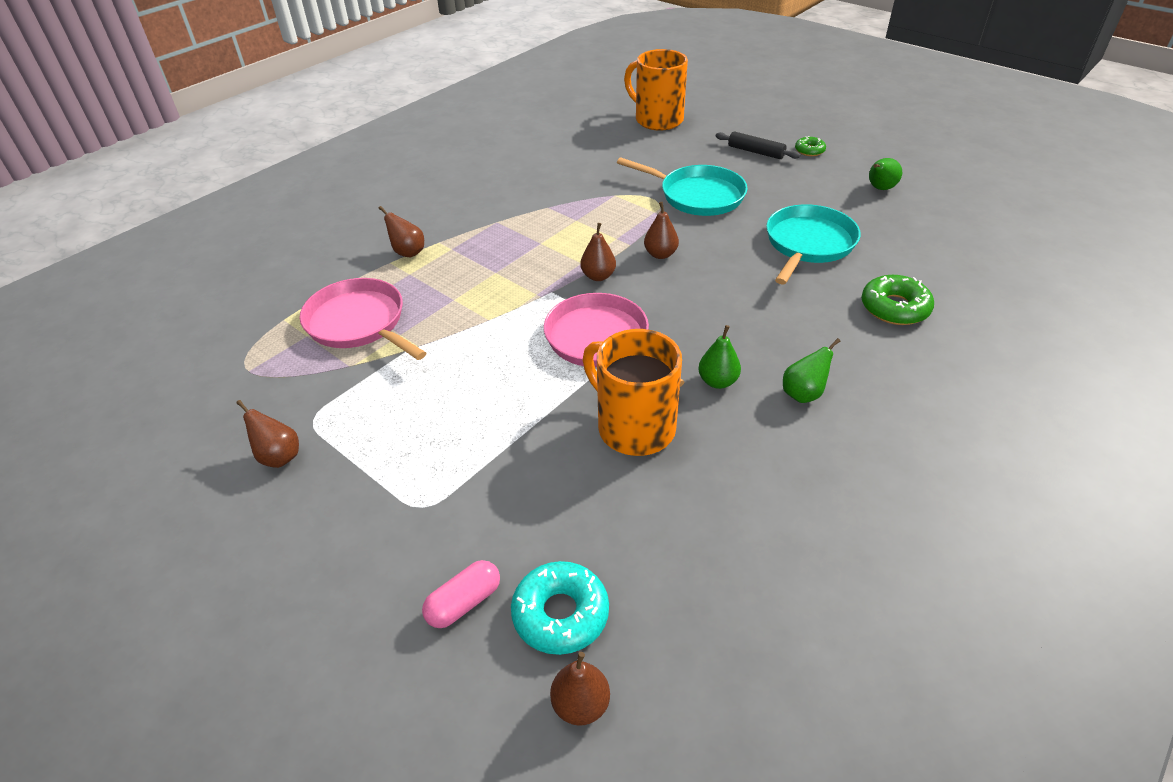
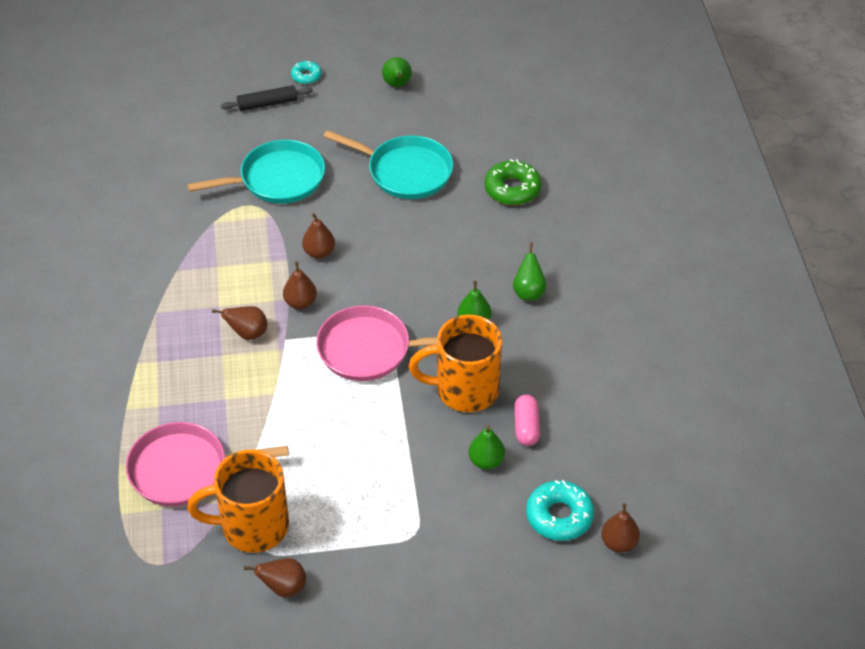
camera: 50 degrees left, 5 degrees up
(408, 252) = (126, 390): brown pear -> brown pear (247, 334)
(464, 602) = (508, 555): pink capsule -> pink capsule (526, 427)
(567, 500) = (486, 461): none -> green pear
(657, 120) = (141, 117): orange mug -> orange mug (252, 526)
(808, 244) = (406, 172): turquoise pan -> turquoise pan turned 135 degrees clockwise
(809, 150) = (306, 76): green donut -> turquoise donut

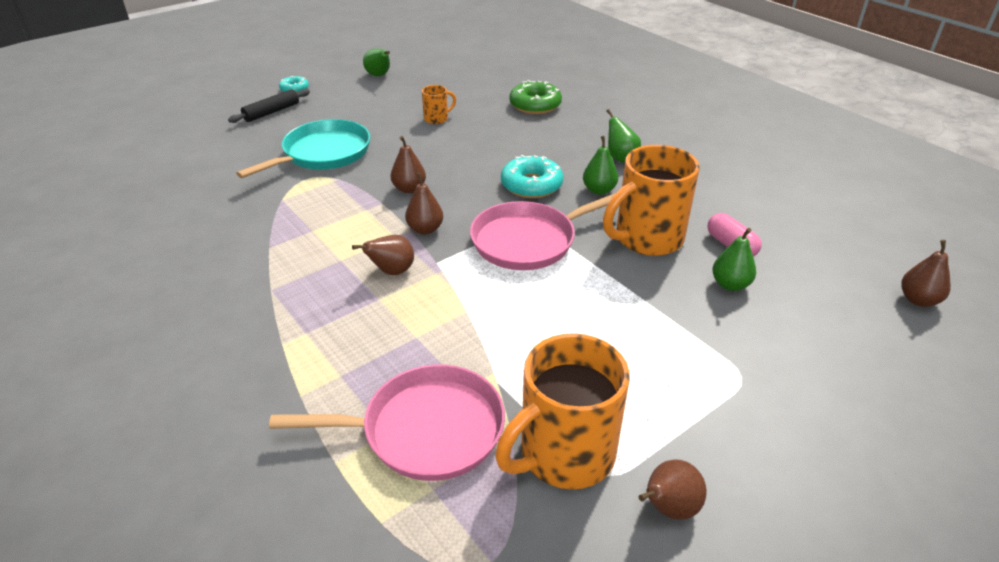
camera: 30 degrees left, 10 degrees down
(184, 470) = (426, 430): pink pan -> pink pan turned 150 degrees counterclockwise
(406, 172) = (437, 118): turquoise pan -> orange mug
(559, 516) = (845, 301): turquoise donut -> turquoise donut (531, 185)

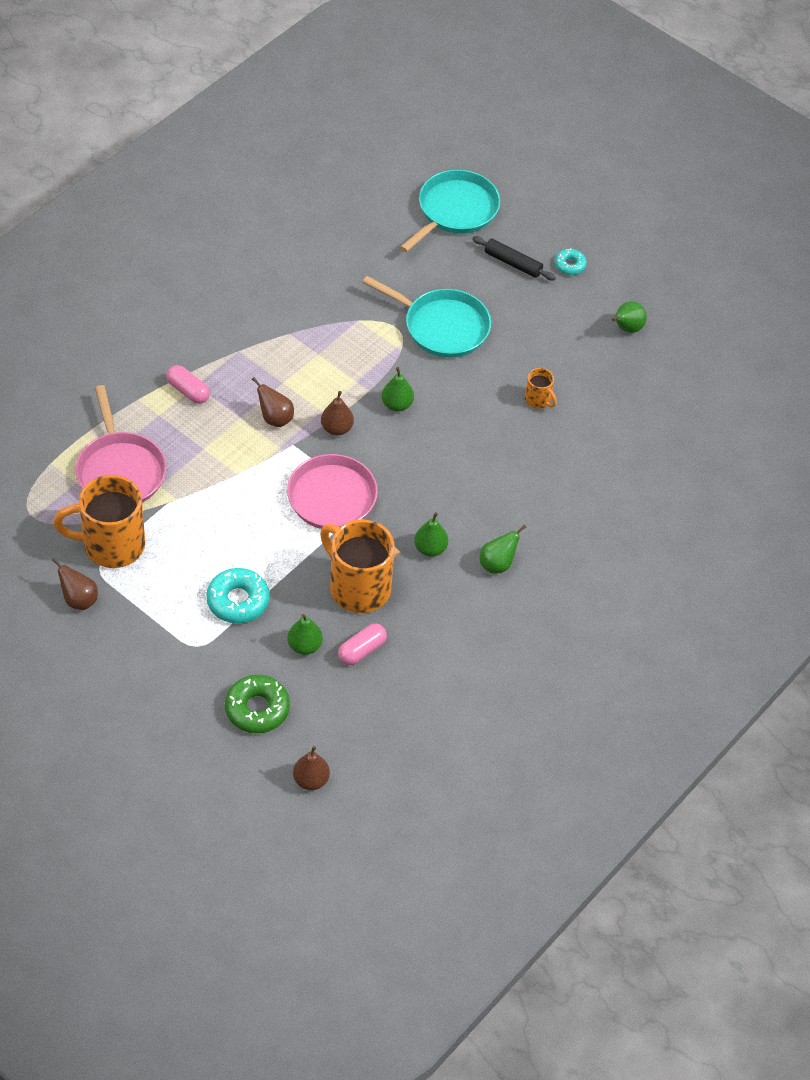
camera: 75 degrees right, 15 degrees up
(183, 131) = (455, 211): none -> turquoise pan
(312, 342) = (188, 391): none -> pink capsule
(409, 189) = (397, 404): brown pear -> green pear
(531, 185) = (426, 495): turquoise donut -> turquoise donut (238, 601)
(535, 105) = (596, 481): green donut -> green donut (257, 709)
(564, 454) = (111, 545): orange mug -> orange mug turned 45 degrees counterclockwise

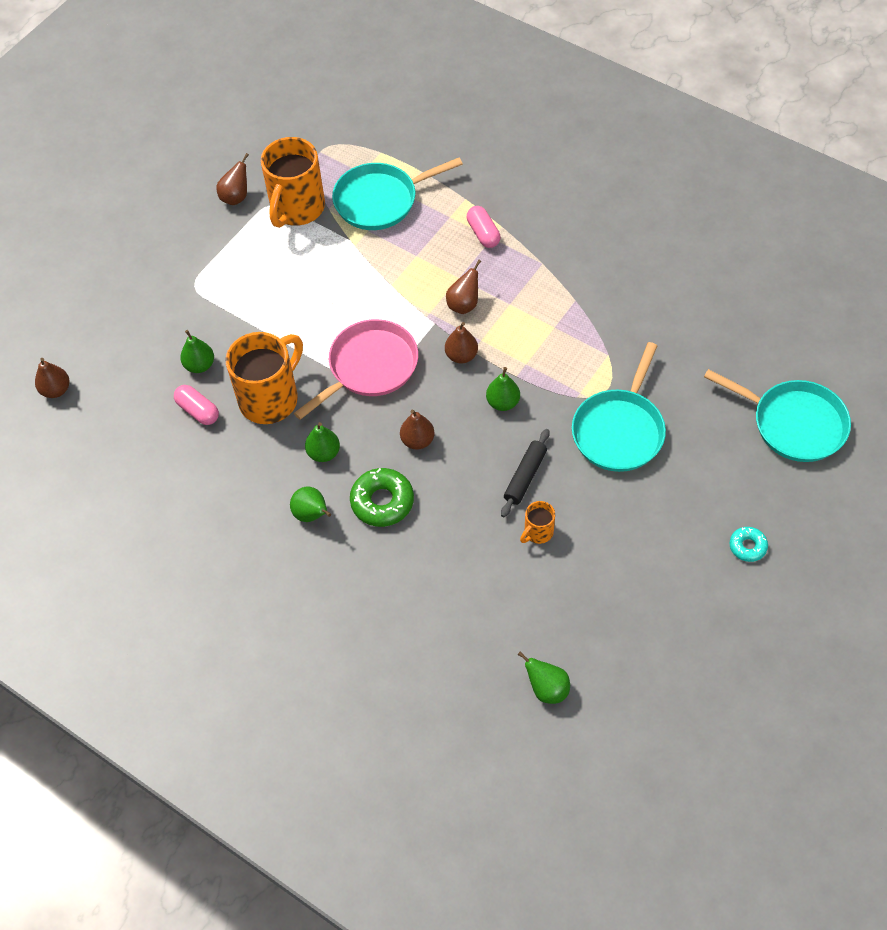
camera: 90 degrees right, 5 degrees up
(111, 545) = (297, 208): orange mug -> orange mug turned 150 degrees counterclockwise
(120, 471) = (380, 200): pink pan -> turquoise pan
(188, 391) = (483, 233): pink capsule -> pink capsule turned 60 degrees counterclockwise
(238, 601) = (245, 308): turquoise donut -> none
(257, 709) = (129, 339): green donut -> green donut (382, 502)
(428, 474) = (417, 440): none -> brown pear
(513, 263) = (732, 488): black rolling pin -> black rolling pin (525, 476)
(627, 328) = (666, 615): green pear -> green pear (547, 689)

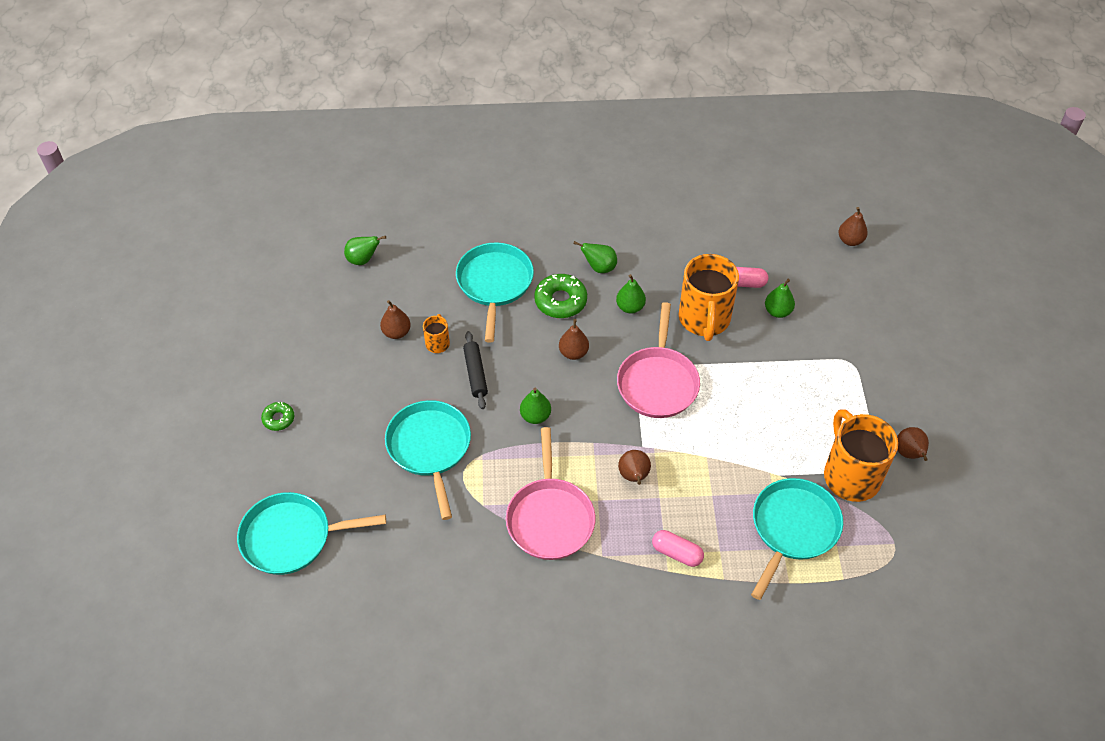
camera: 140 degrees right, 5 degrees down
(430, 564) = (494, 283): none -> turquoise pan
(461, 355) = (598, 433): brown pear -> brown pear (396, 332)
(560, 313) = (550, 518): none -> pink pan
(747, 546) = (278, 419): turquoise donut -> green donut

